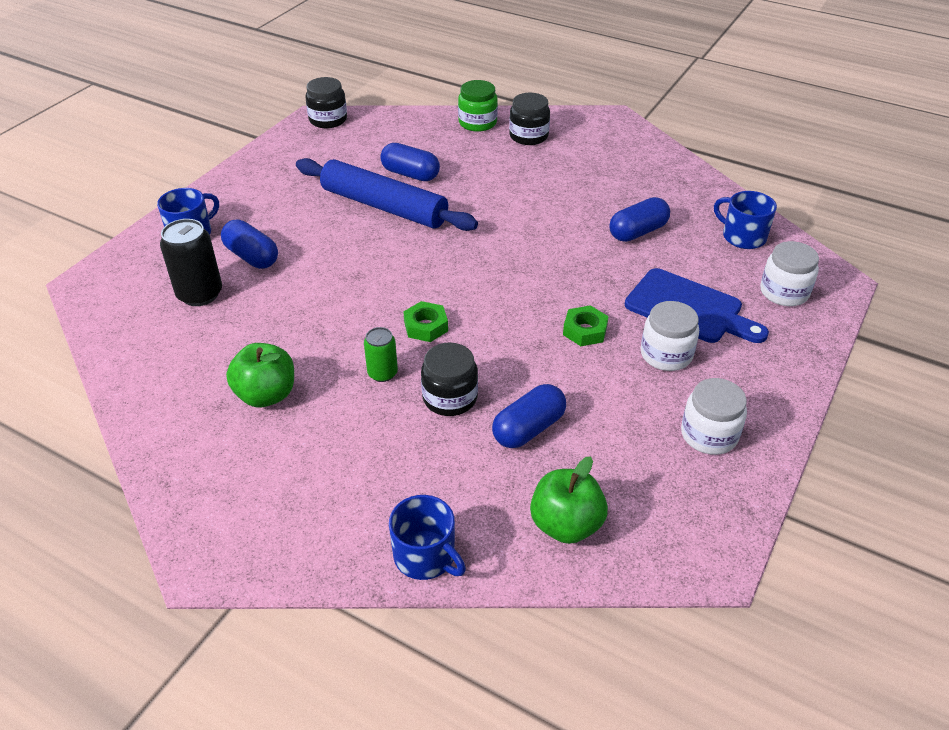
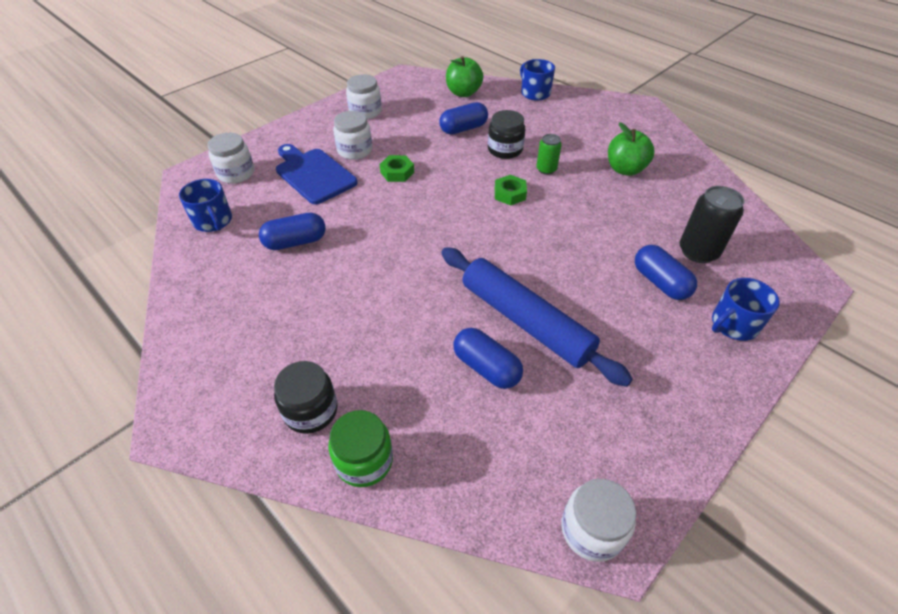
camera: 165 degrees left, 5 degrees up
(328, 120) = (592, 530): black jar -> white jar

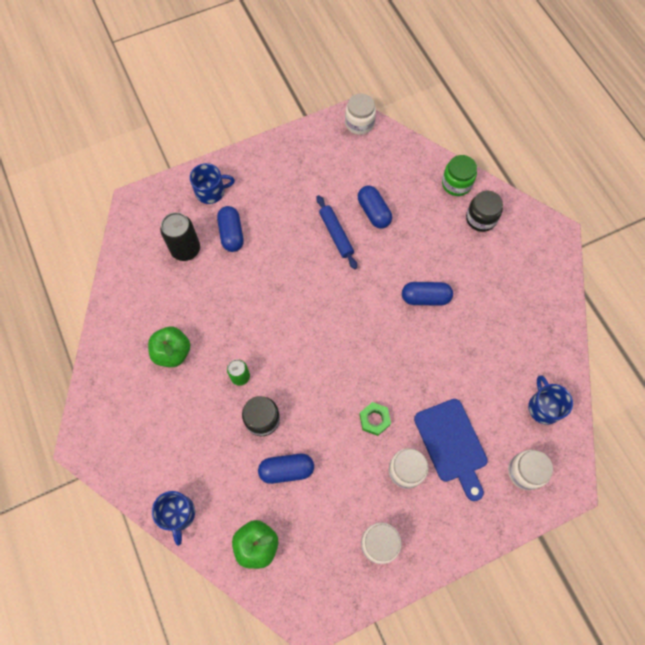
camera: 160 degrees left, 20 degrees up
(295, 242) = (477, 358): blue capsule -> blue capsule (425, 298)
(510, 194) = (288, 356): green nut -> none
(525, 321) = (336, 234): blue rolling pin -> blue rolling pin, size x0.57

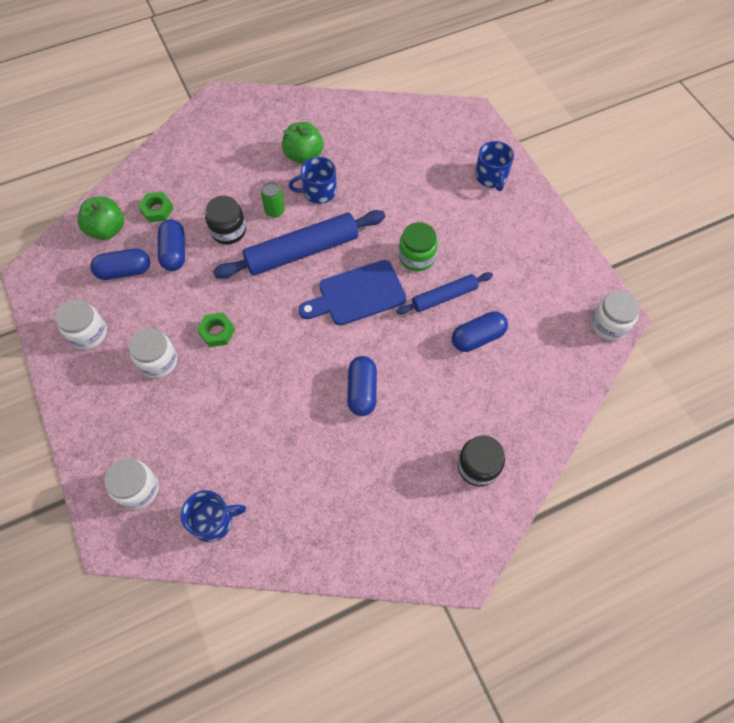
camera: 90 degrees right, 5 degrees down
(178, 514) = (146, 169): blue mug -> blue mug (318, 191)
(185, 249) = (418, 159): black can -> none
(231, 234) = (439, 197): blue capsule -> blue capsule (124, 271)
(233, 495) = (157, 210): none -> green nut
(287, 349) = (302, 251): none -> blue rolling pin
(452, 444) = (180, 410): blue cutting board -> blue cutting board (357, 294)
(456, 184) = (530, 439): green jar -> green jar (417, 257)

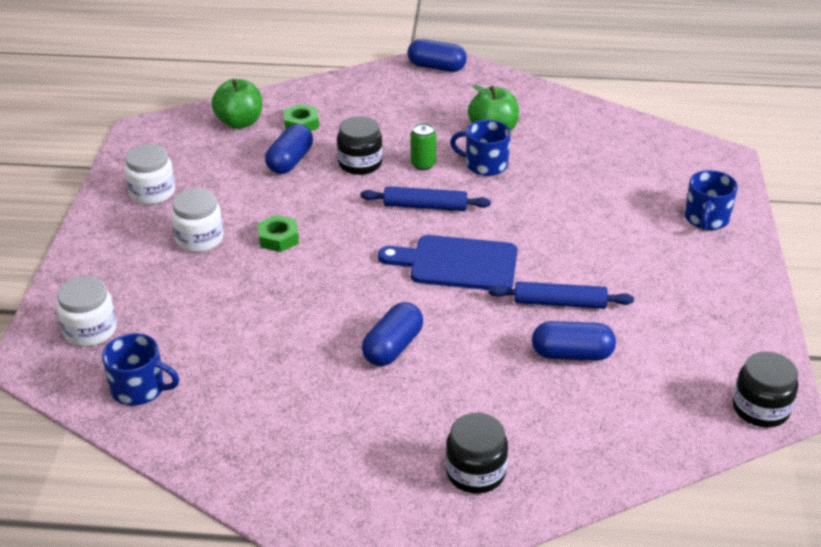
camera: 30 degrees right, 25 degrees down
(124, 271) = (228, 159): blue capsule -> blue capsule (436, 67)
(302, 251) = (425, 206): blue rolling pin -> blue rolling pin, size x0.57
(417, 257) = (554, 257): green jar -> none
(609, 324) = (760, 409): white jar -> black jar

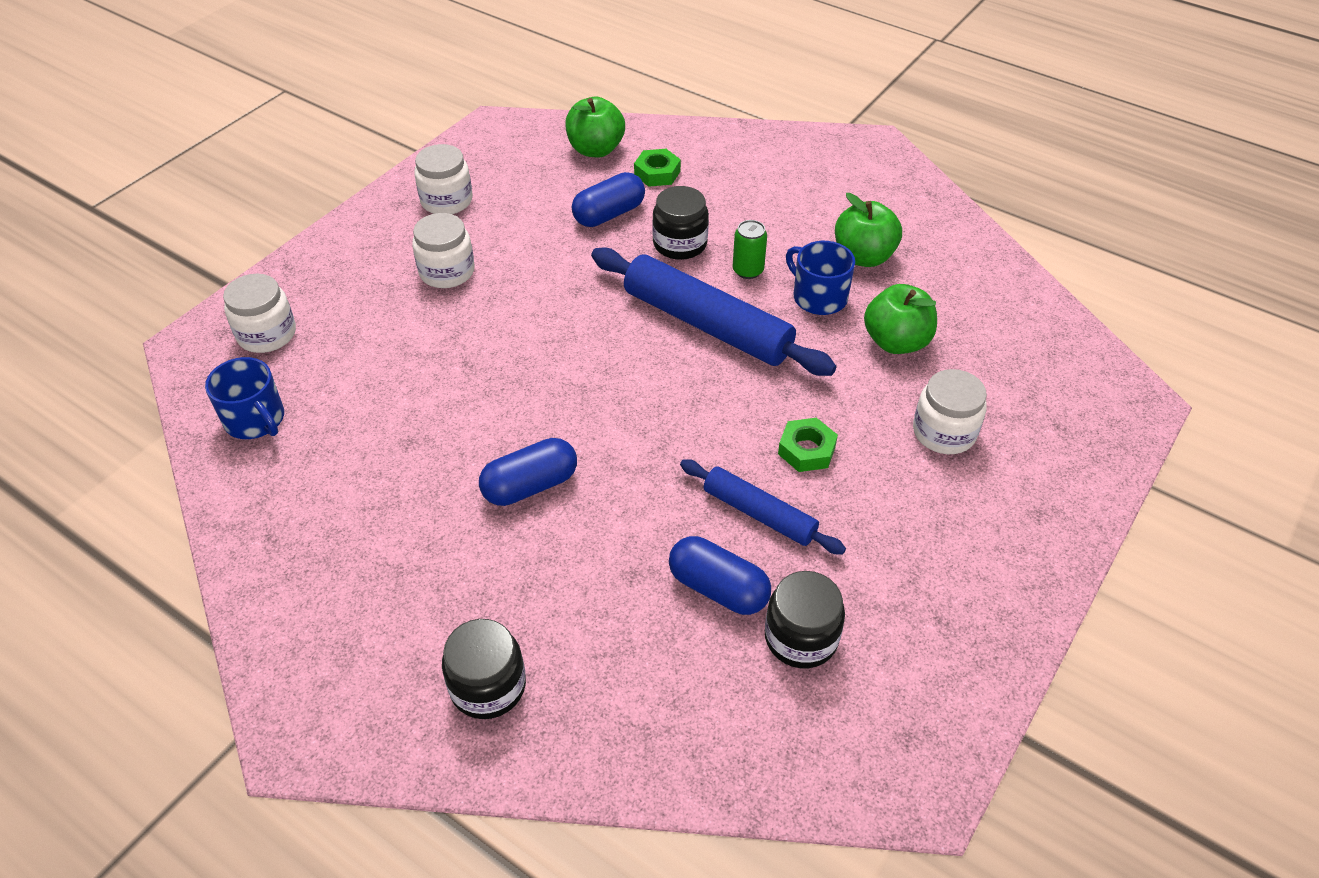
camera: 30 degrees right, 10 degrees up
(278, 238) = (523, 302): green nut -> green nut (806, 450)
(425, 206) = (707, 324): blue rolling pin -> blue rolling pin, size x1.75
(436, 67) = (863, 152): blue capsule -> none
(457, 263) = (683, 411): blue cutting board -> none
(557, 174) = (896, 342): none -> green apple
(631, 214) = (944, 432): none -> white jar
(706, 219) = (1039, 478): blue mug -> none
(760, 409) = (892, 780): black jar -> black jar (801, 638)

